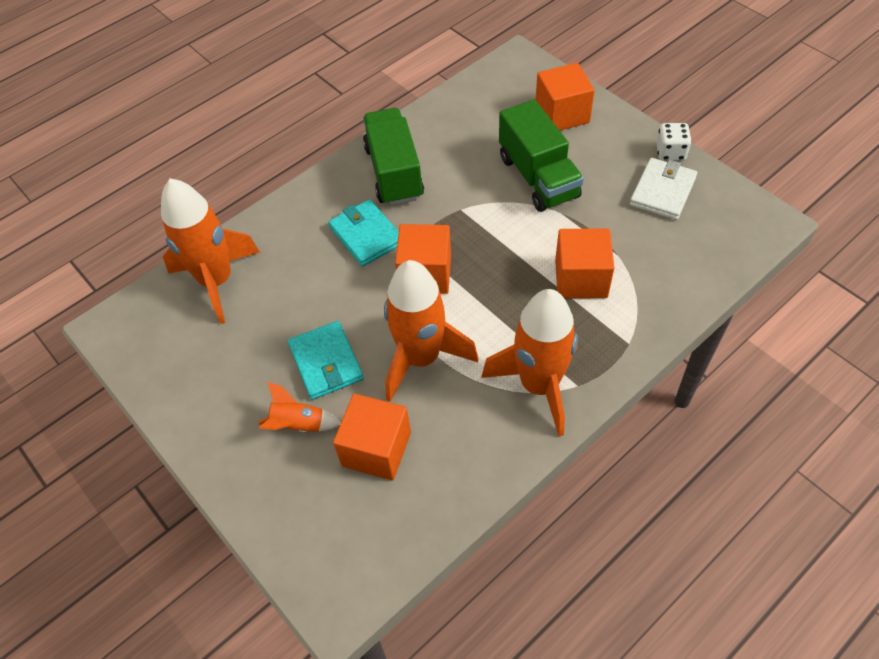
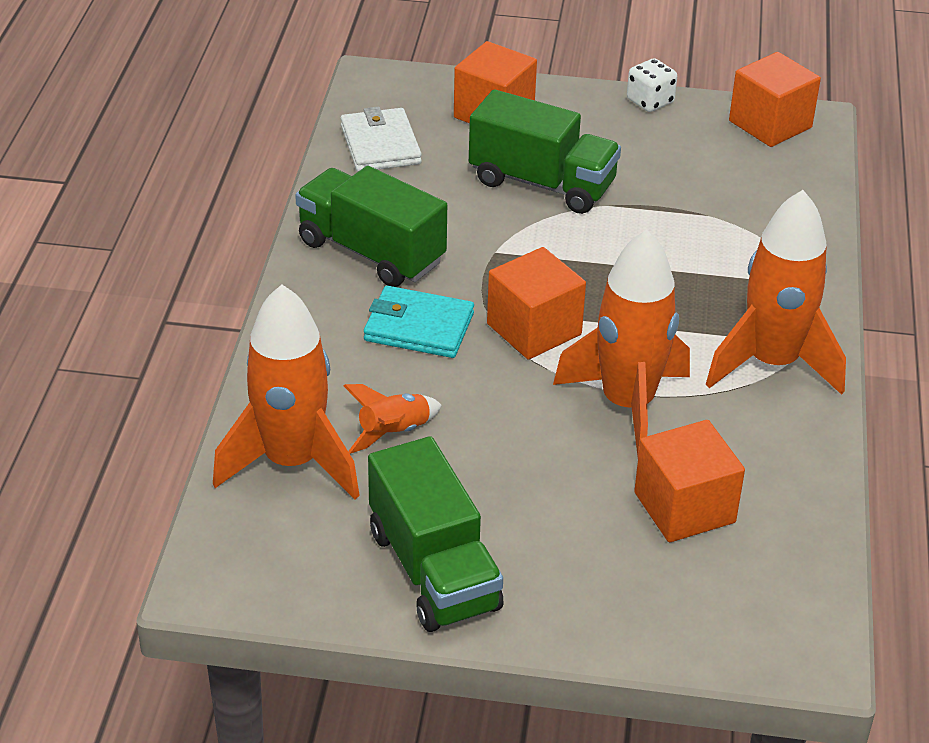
camera: 45 degrees left, 15 degrees down
(209, 394) = (433, 570): none -> green truck
(298, 425) = (575, 536): orange rocket -> orange rocket (394, 432)
(326, 362) = (530, 465): turquoise wallet -> none
(581, 279) = (699, 253): orange cube -> orange cube (770, 124)
(662, 192) = (684, 140): white wallet -> white wallet (380, 145)

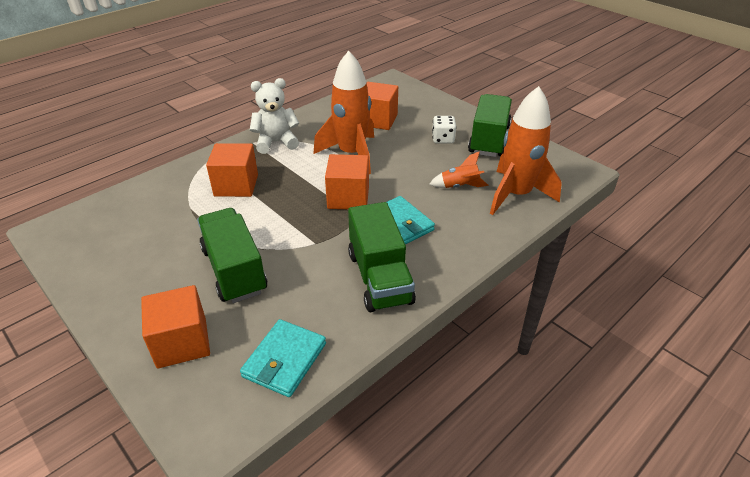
camera: 140 degrees left, 0 degrees up
(380, 145) = (285, 360): white wallet -> turquoise wallet
(650, 101) = (88, 293): white dice -> white dice (443, 139)
(770, 124) = (67, 239): orange cube -> orange cube (236, 185)
(772, 363) = (276, 142): orange rocket -> white teddy bear

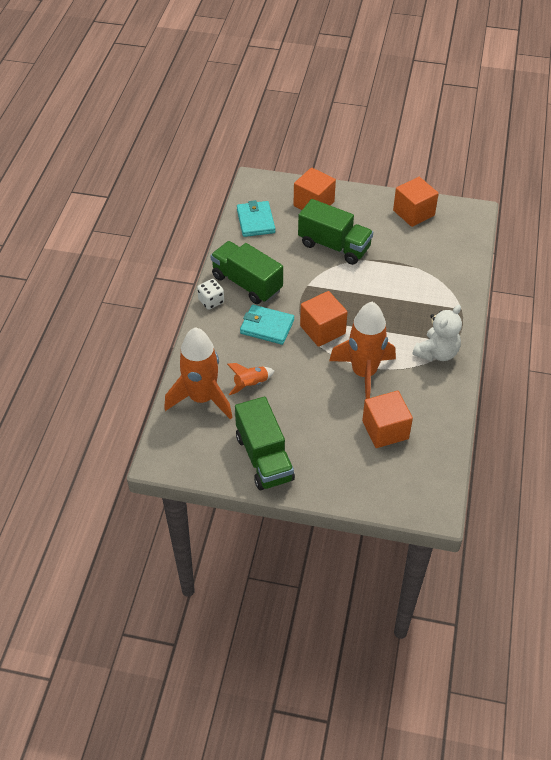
camera: 145 degrees right, 10 degrees up
(236, 185) = (411, 298): orange cube -> orange cube (413, 213)
(443, 139) = (305, 435): white dice -> white dice (211, 301)

